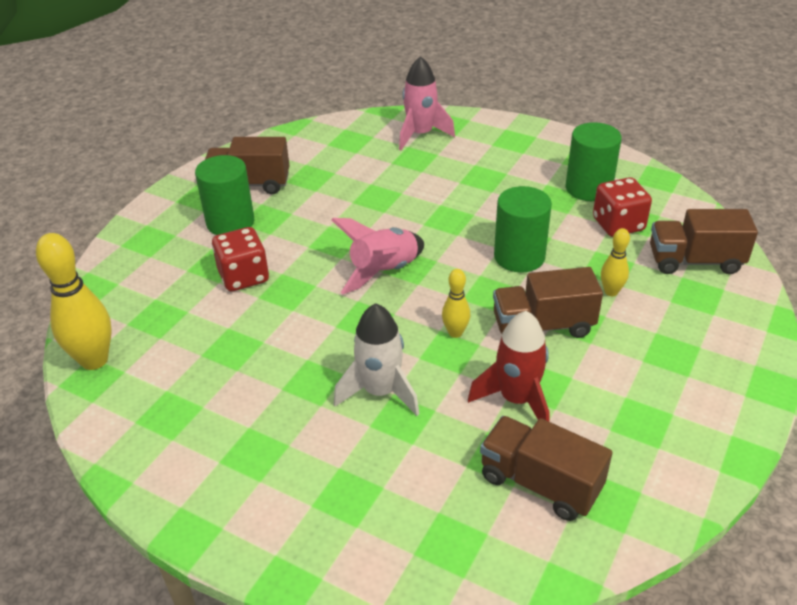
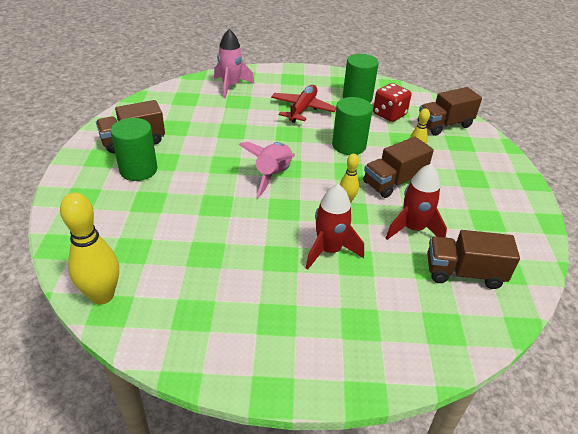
camera: 30 degrees left, 0 degrees up
(243, 276) = (177, 203): red dice -> none
(380, 391) = (329, 250): white rocket -> red rocket
(494, 188) = (302, 109): none -> red plane

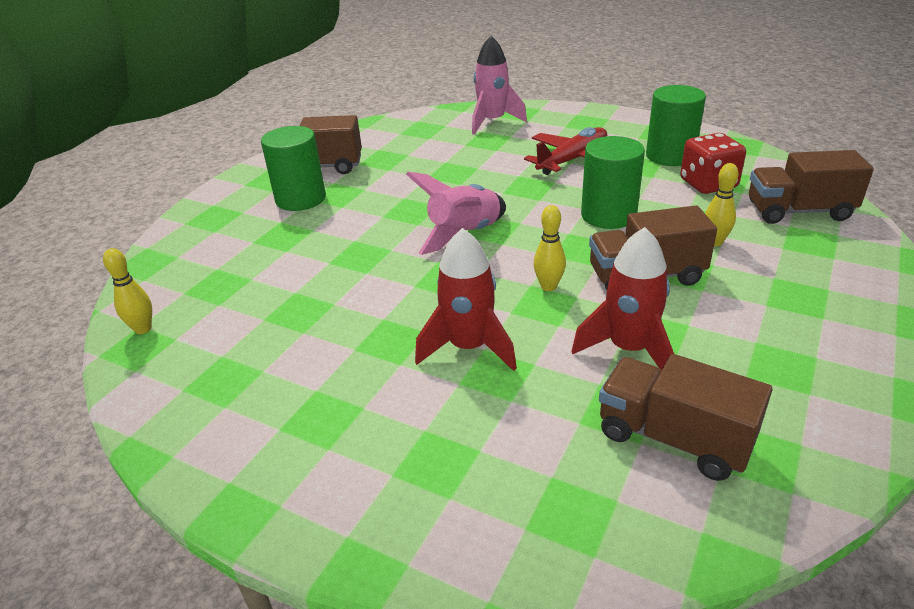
camera: 30 degrees right, 5 degrees down
(102, 295) = (143, 329): yellow bowling pin -> yellow bowling pin, size x0.53

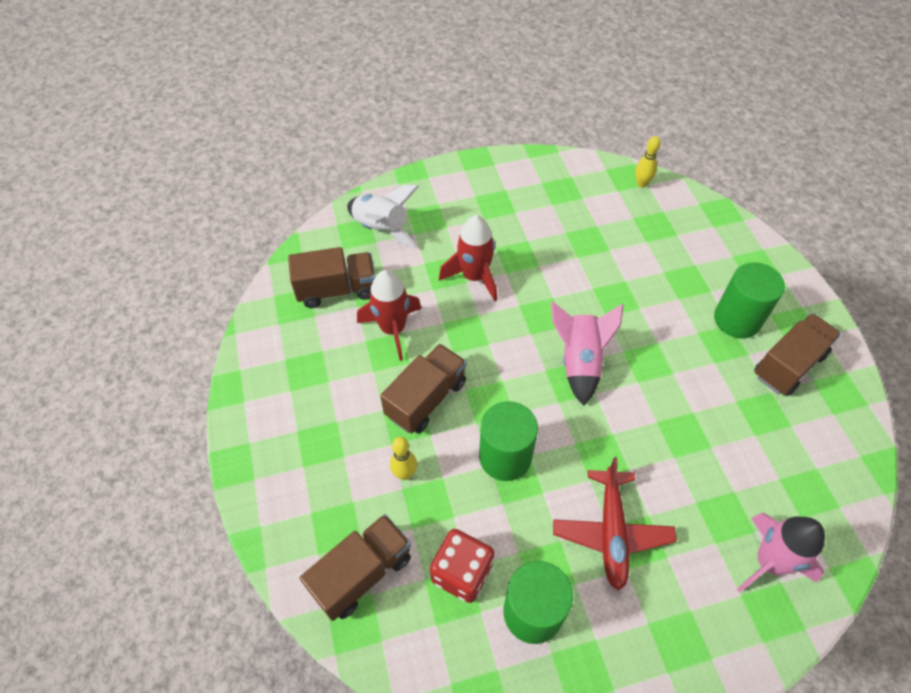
camera: 135 degrees right, 20 degrees up
(523, 492) = (381, 228): none -> white rocket
(548, 286) = (476, 348): yellow bowling pin -> none

